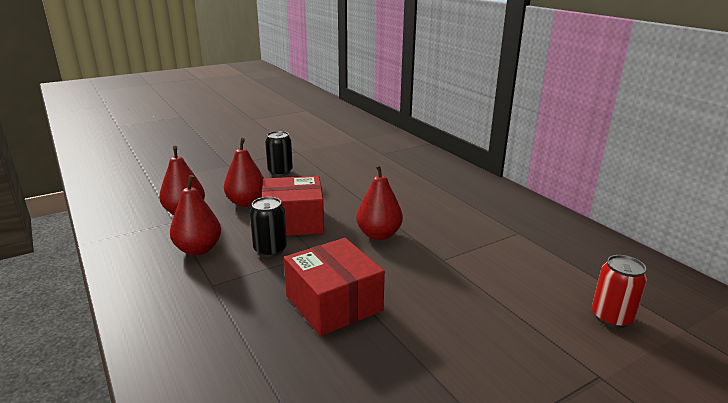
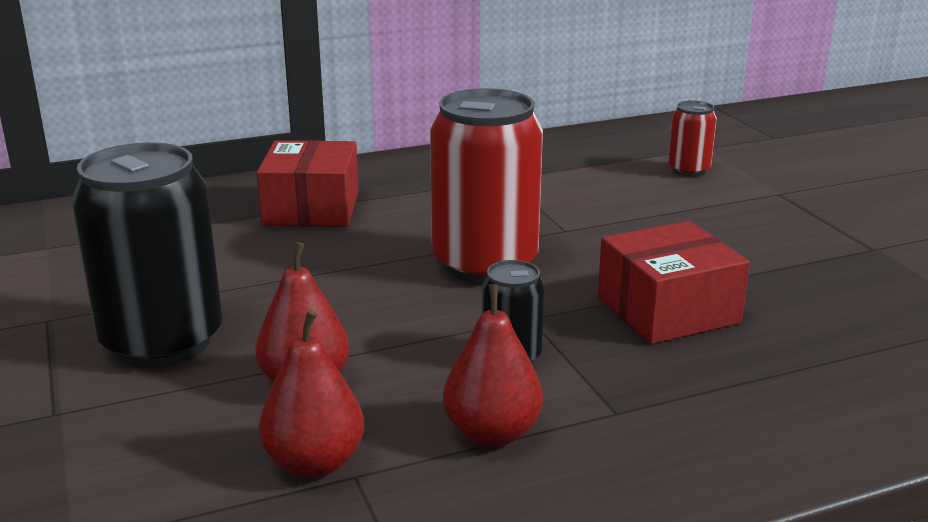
camera: 80 degrees left, 0 degrees up
(280, 172) = (162, 342): black can -> black can, size x2.06
(293, 222) = (413, 332): red box -> red box (312, 208)
(379, 235) = (485, 264): red pear -> red can

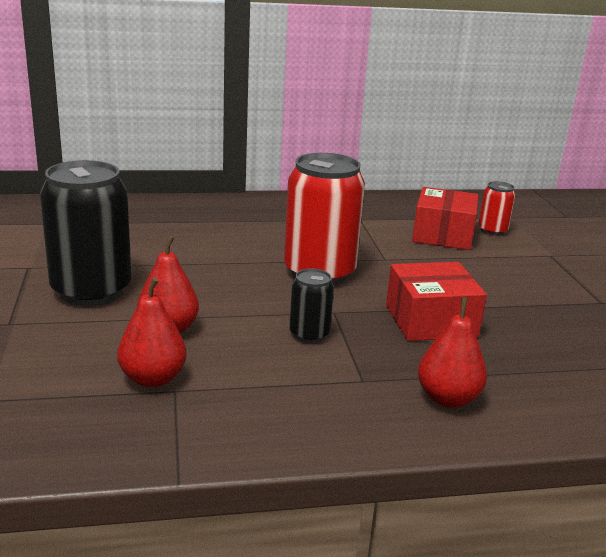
camera: 10 degrees right, 0 degrees up
(312, 208) = (221, 221): red box -> red box (443, 235)
(492, 433) = (274, 379): red pear -> red pear (448, 398)

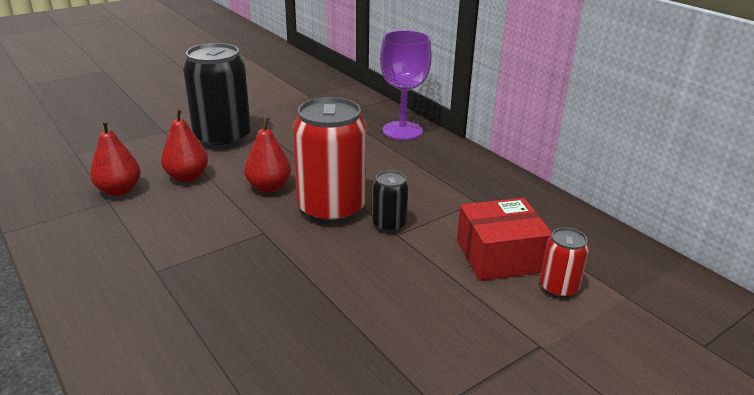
camera: 65 degrees right, 5 degrees up
(199, 207) = (402, 130): none -> purple goblet
(309, 334) = (216, 230): black can -> black can (389, 225)
(430, 321) = (285, 285): red box -> none
(448, 398) = (145, 320): red pear -> red pear (269, 187)

